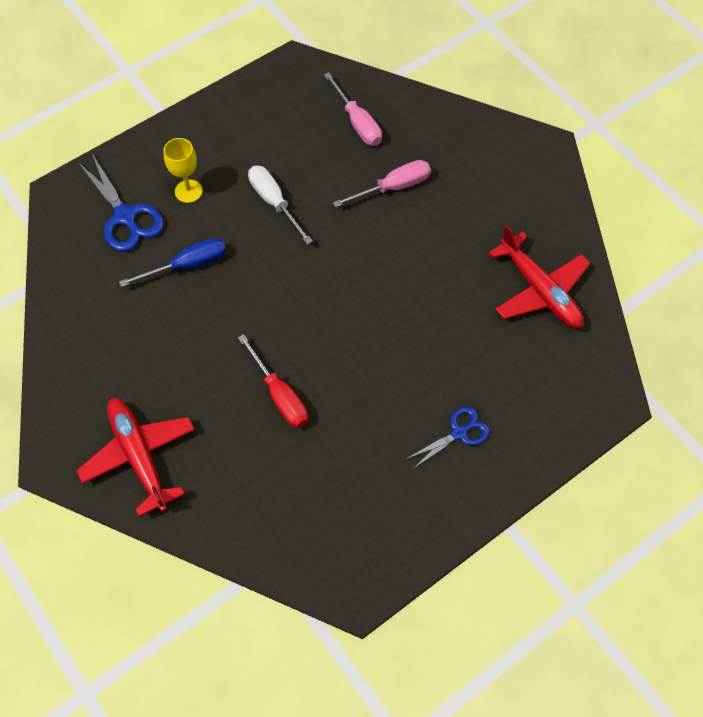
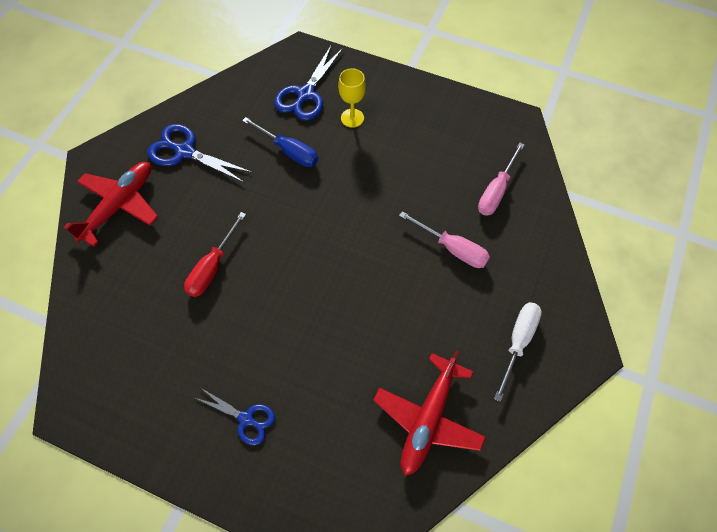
camera: 60 degrees right, 0 degrees up
(114, 363) = (185, 152): none -> blue scissors
(274, 202) = (379, 175): white screwdriver -> white screwdriver (517, 342)

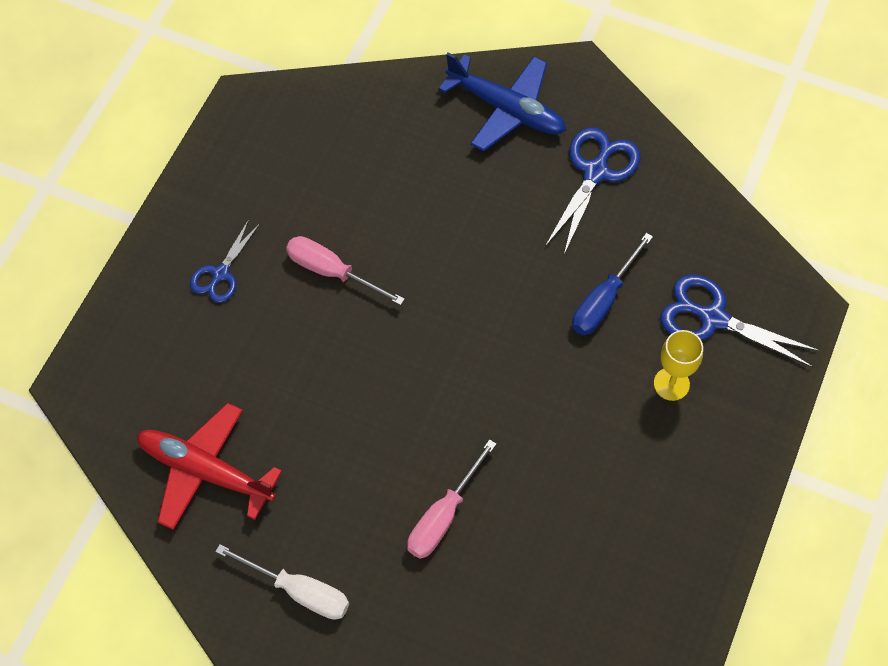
camera: 90 degrees right, 0 degrees up
(119, 206) = (506, 109): red plane -> blue plane
(213, 267) = (416, 222): red screwdriver -> none
(496, 191) = (544, 587): pink screwdriver -> pink screwdriver (332, 272)

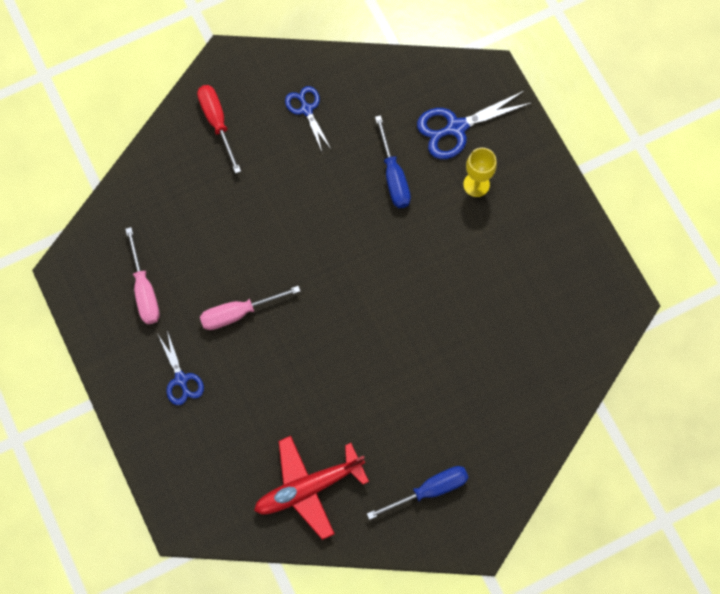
camera: 50 degrees left, 10 degrees up
(299, 591) = (429, 490): white screwdriver -> blue screwdriver
(443, 516) = (451, 373): pink screwdriver -> pink screwdriver (144, 289)
(506, 109) = (217, 123): blue plane -> red screwdriver
(595, 172) = (306, 109): blue scissors -> blue scissors, size x0.63

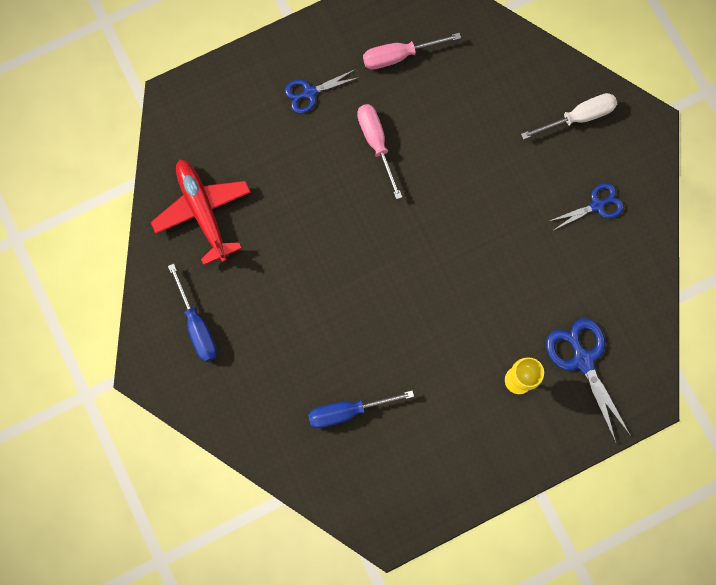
camera: 90 degrees right, 5 degrees up
(217, 123) = (578, 117): red screwdriver -> white screwdriver
(393, 176) = (525, 294): blue screwdriver -> blue screwdriver (348, 411)

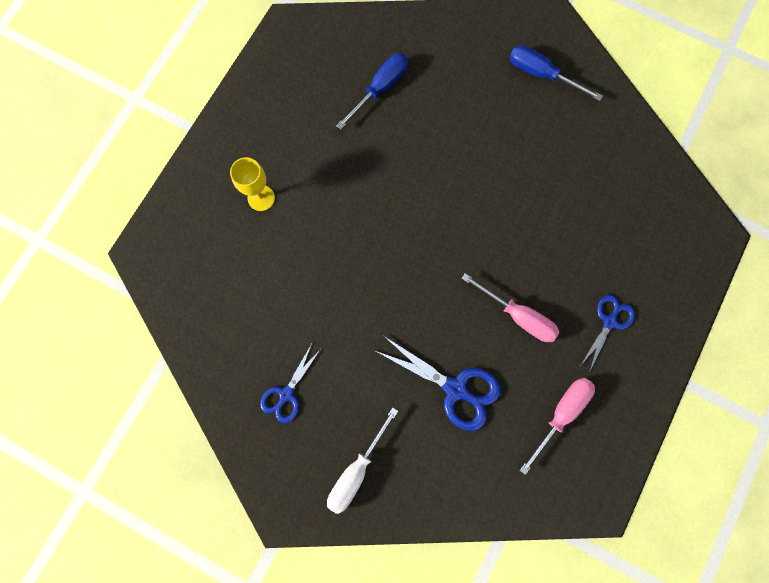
camera: 145 degrees right, 0 degrees up
(203, 212) = (610, 160): red plane -> none
(583, 360) = (217, 248): blue scissors -> blue scissors (455, 389)

